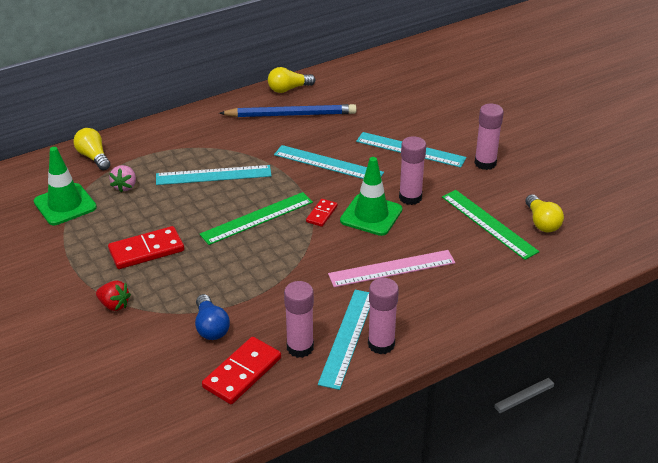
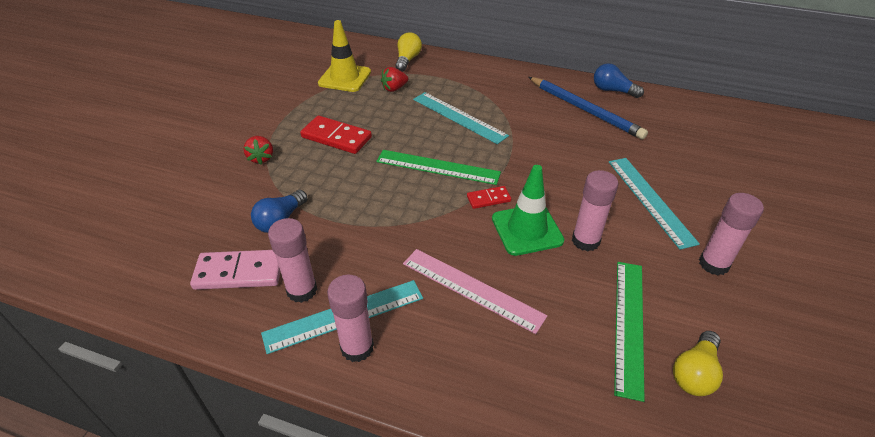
camera: 50 degrees right, 5 degrees up
(65, 205) = (345, 78): green traffic cone -> yellow traffic cone
(125, 186) = (394, 88): pink strawberry -> red strawberry
(242, 373) = (239, 272): red domino -> pink domino
(288, 89) = (612, 90): yellow light bulb -> blue light bulb
(328, 163) = (557, 164): turquoise ruler -> none

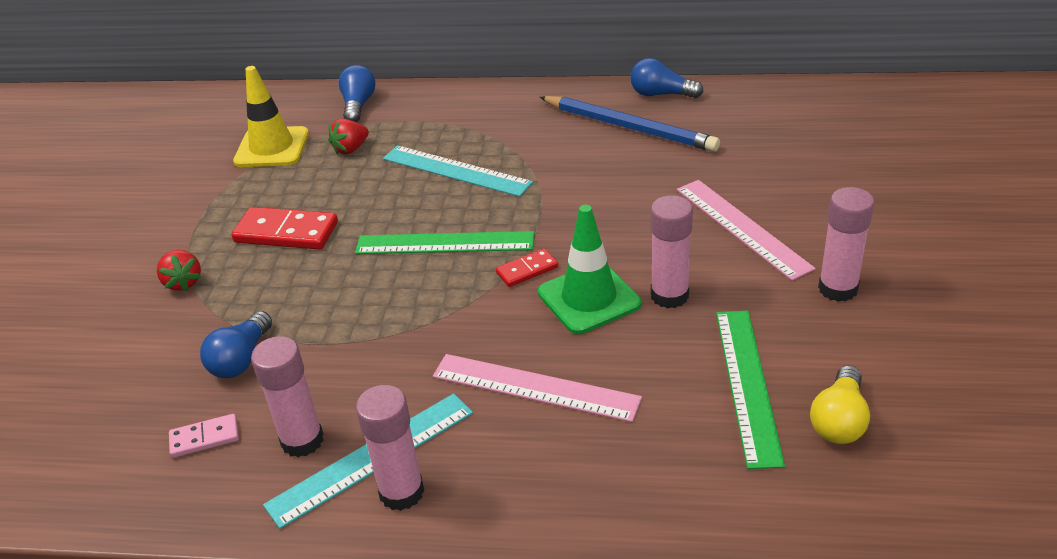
camera: 10 degrees left, 5 degrees down
(239, 272) = (204, 438): pink domino -> pink domino, size x0.56
(407, 60) = (358, 105): yellow light bulb -> blue light bulb
(650, 200) = (742, 227): turquoise ruler -> pink ruler

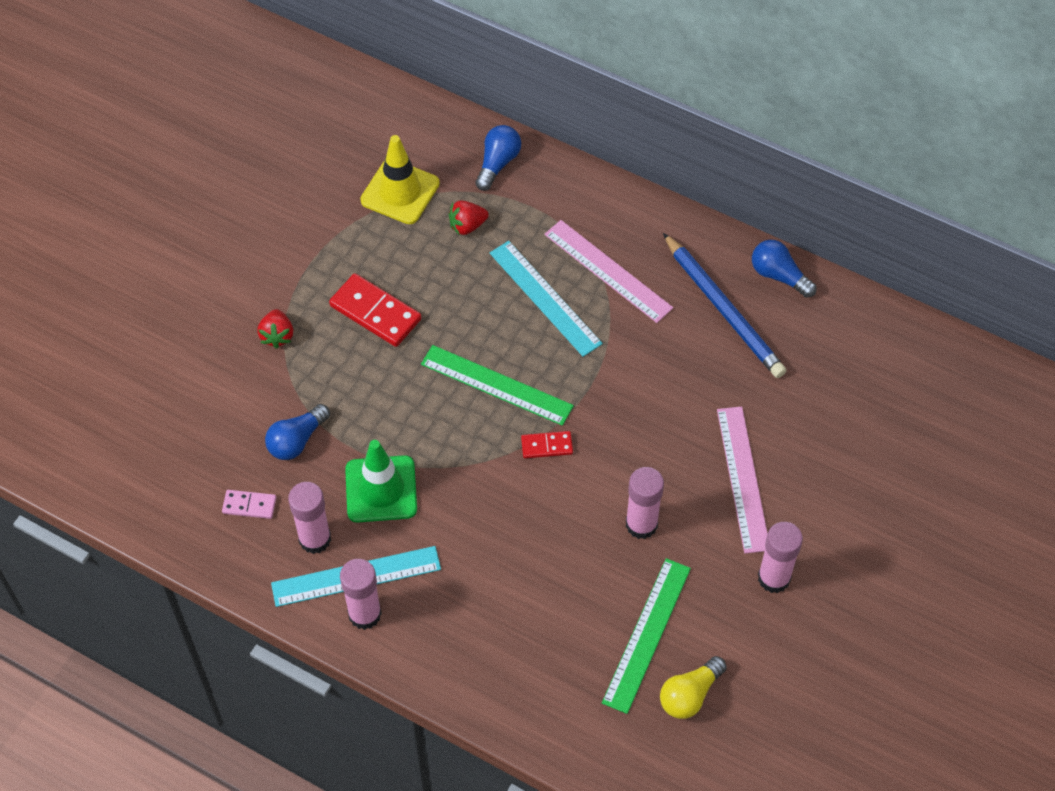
camera: 20 degrees right, 20 degrees up
(535, 387) = (495, 566): pink ruler -> pink ruler (608, 271)
(589, 298) = (579, 498): green traffic cone -> green traffic cone (381, 489)

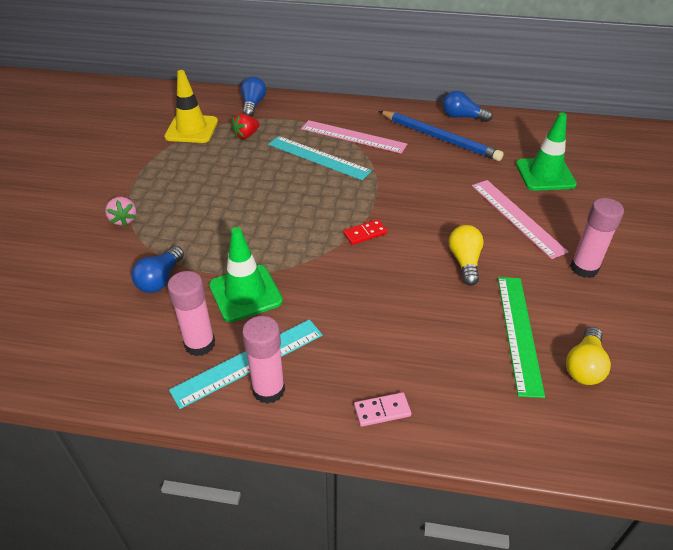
camera: 20 degrees left, 15 degrees down
(249, 505) = (130, 335): pink domino -> pink domino (382, 411)
(277, 336) = (123, 220): red strawberry -> pink strawberry
(375, 313) = (198, 190): red domino -> none
(496, 385) = (308, 208): green ruler -> none
(641, 524) = (465, 262): pink glue stick -> yellow light bulb
(824, 420) = (545, 174): none -> green traffic cone

